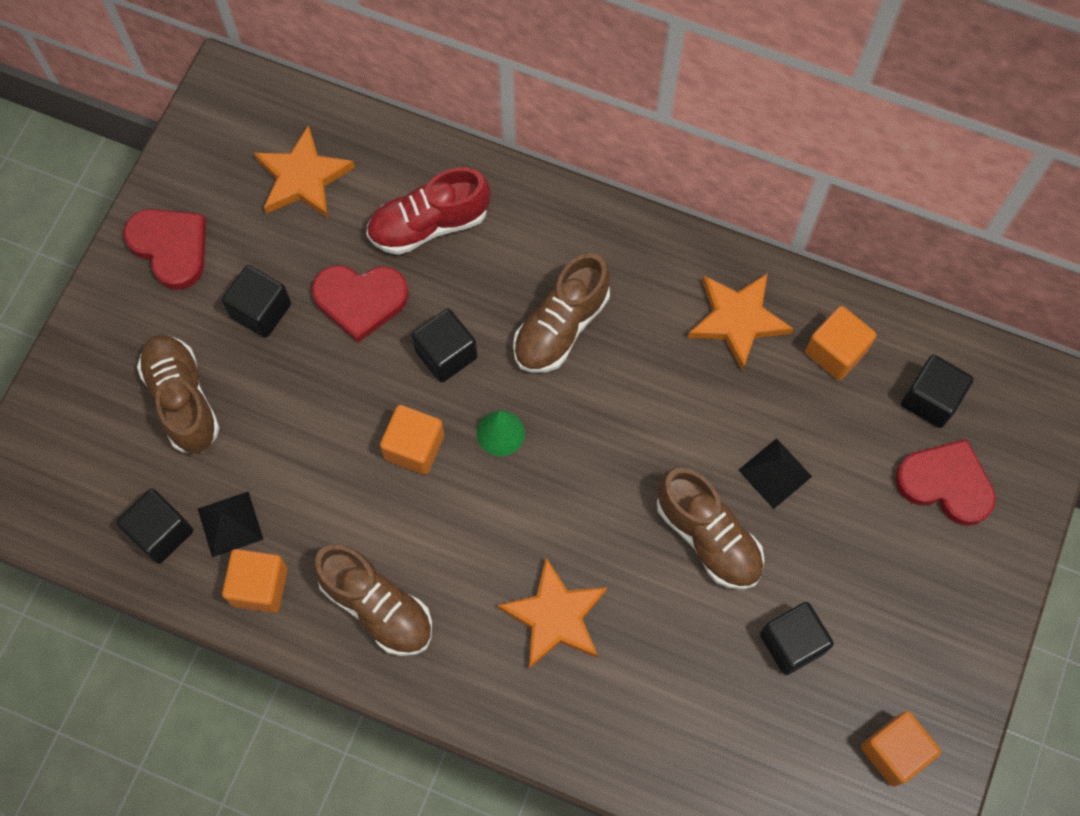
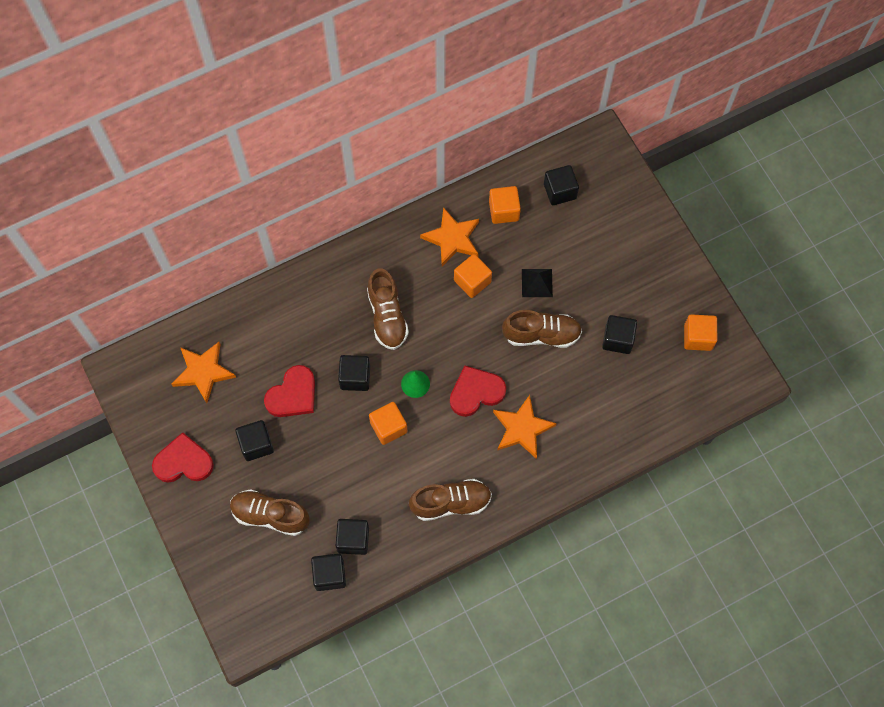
camera: 50 degrees left, 0 degrees up
(230, 524) = (353, 539): black pyramid -> black cube
(260, 586) = (396, 548): orange cube -> orange cube (472, 281)
(429, 224) = (282, 334): red shoe -> none
(945, 484) = (602, 218): red heart -> red heart (476, 392)

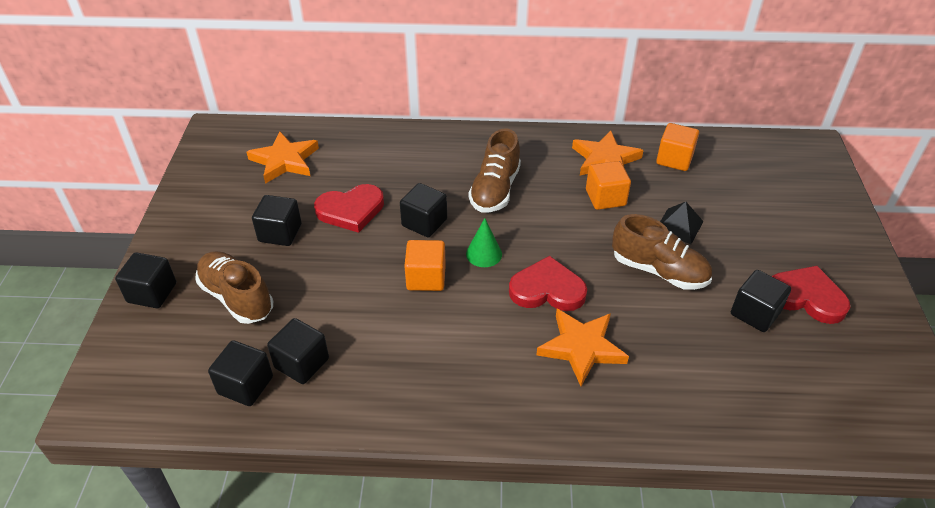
camera: 30 degrees right, 25 degrees down
(183, 462) = (200, 216): red heart -> red heart (806, 297)
(451, 503) = (443, 382): brown shoe -> none
(560, 191) = (746, 166): black cube -> black cube (152, 293)
(698, 337) = (869, 355): orange cube -> none

